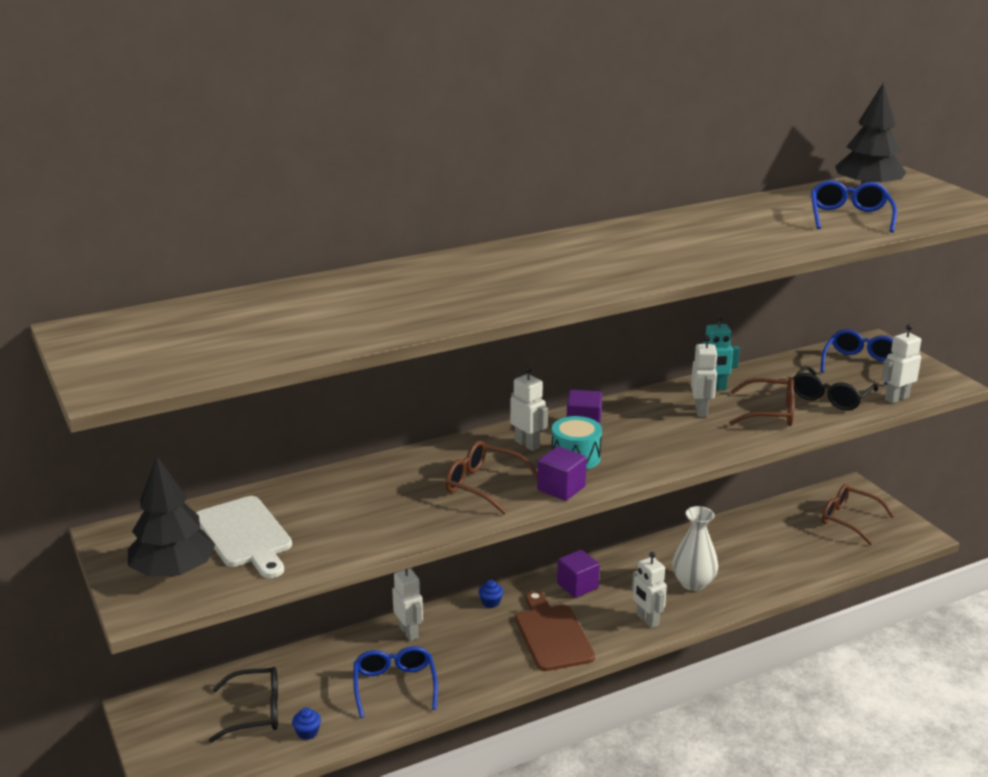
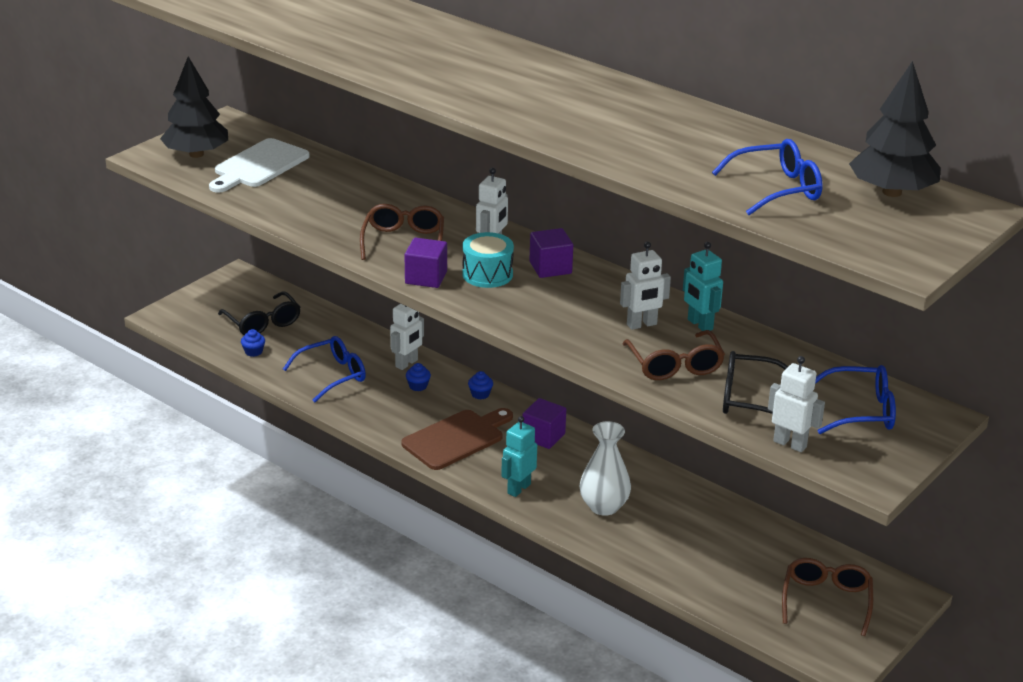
camera: 65 degrees right, 5 degrees up
(452, 635) = (418, 386): none -> blue cupcake
(647, 620) = (518, 488): white robot -> turquoise robot

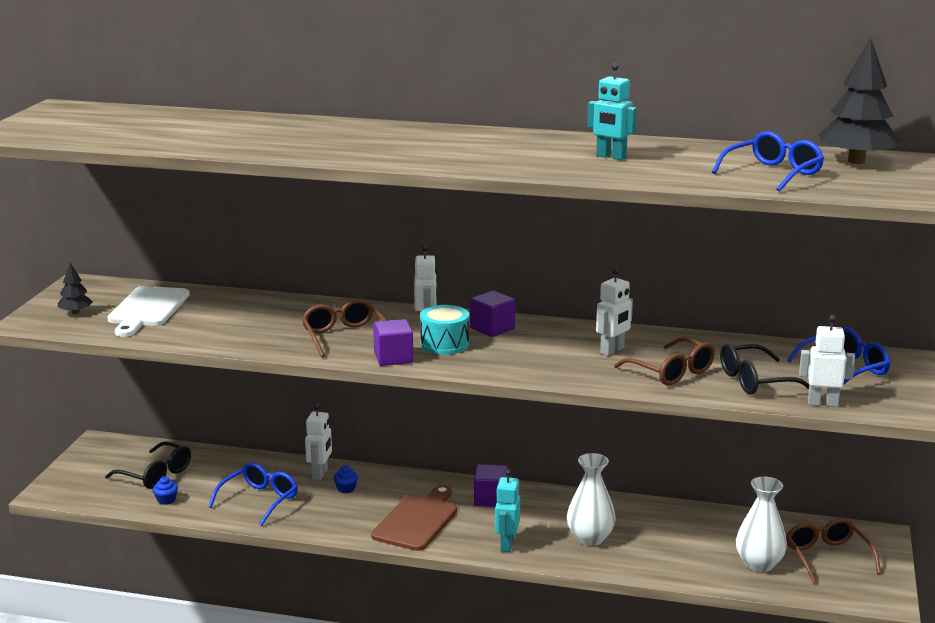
camera: 25 degrees left, 10 degrees down
(196, 154) = (76, 312): black tree -> black tree, size x0.50
(480, 394) = (407, 481): blue cupcake -> none
(699, 325) = (657, 340): turquoise robot -> turquoise robot (611, 157)
(748, 586) = (759, 564): none -> white vase

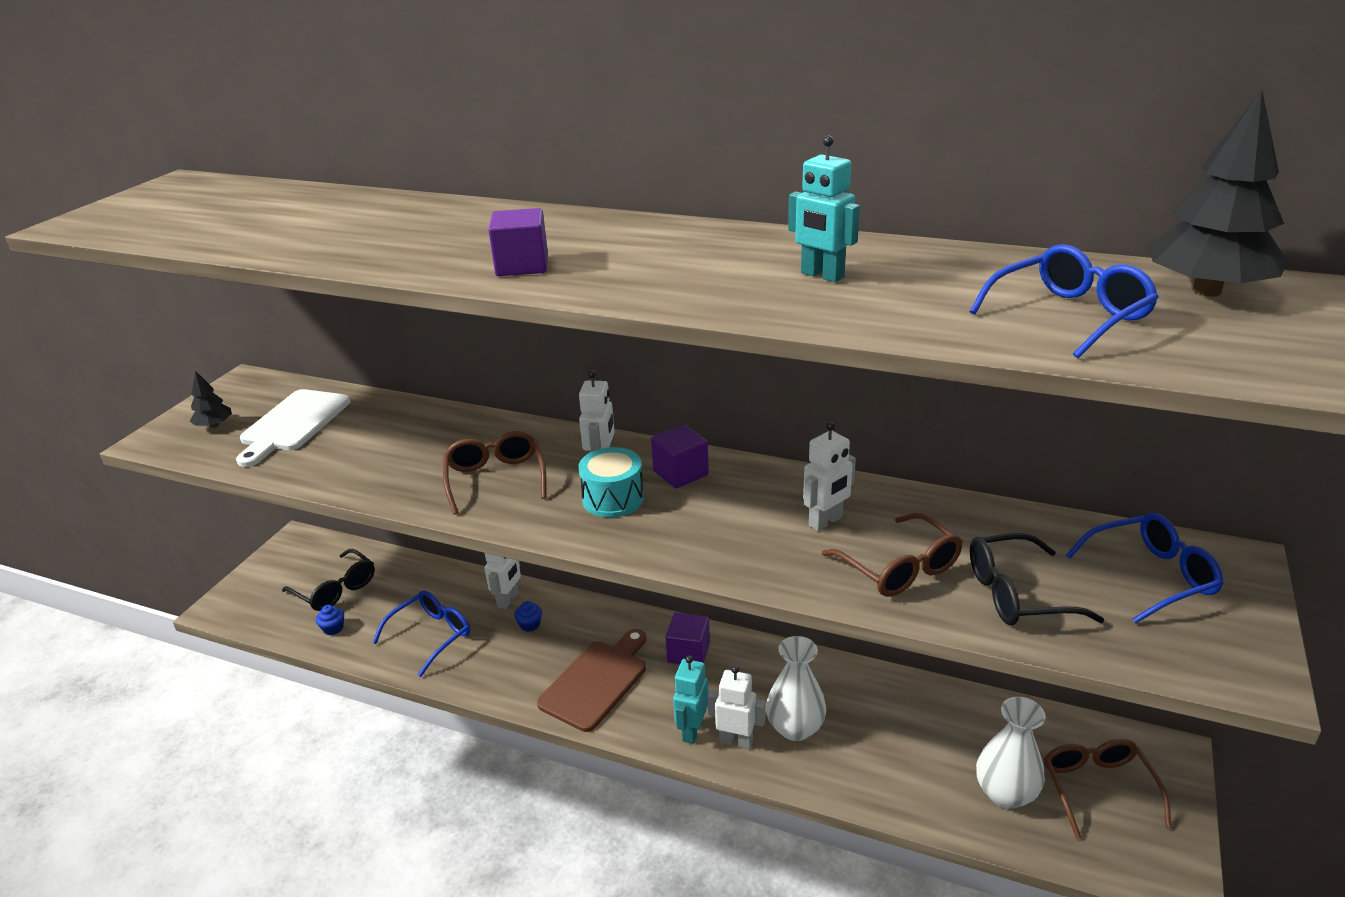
camera: 10 degrees right, 10 degrees up
(393, 358) = (541, 520): purple cube -> purple cube (522, 266)
(822, 403) = (1115, 649): white robot -> white robot (736, 741)

